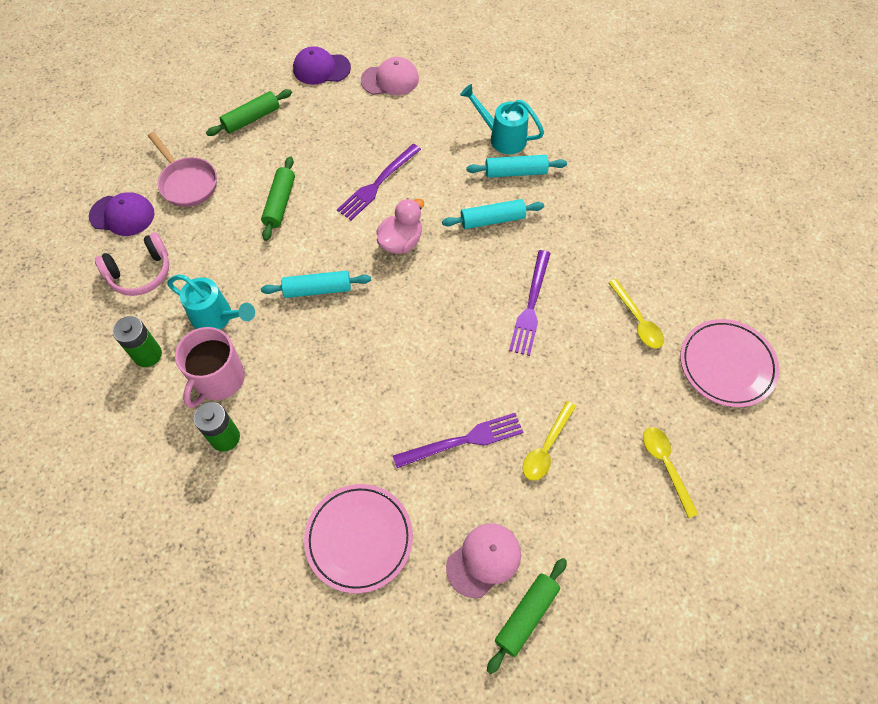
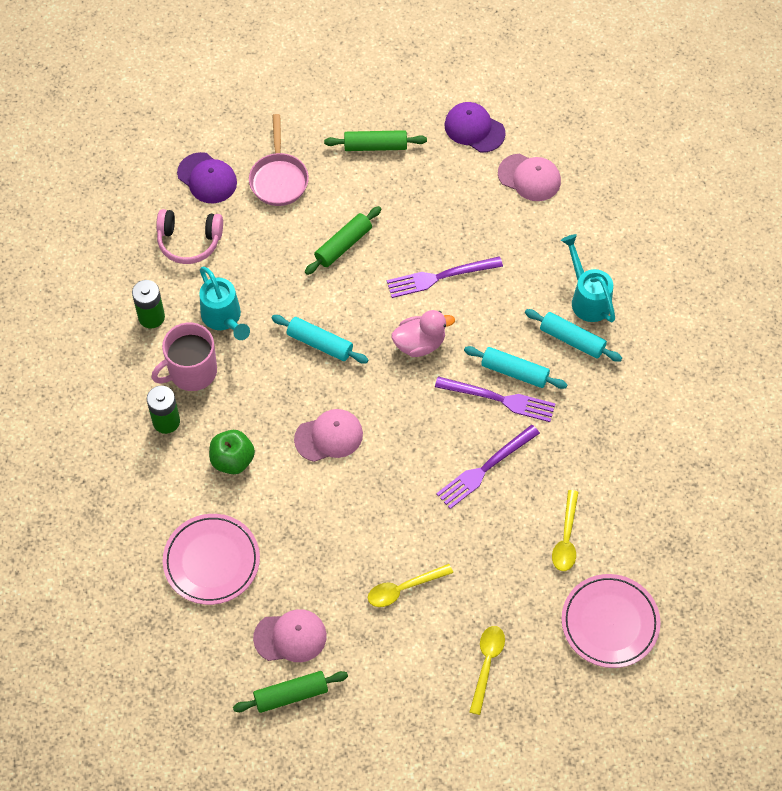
camera: 35 degrees right, 0 degrees up
(312, 433) = (232, 460): none -> green apple
(383, 360) = (329, 436): none -> pink cap
(463, 441) = (343, 541): purple fork -> purple fork (499, 399)

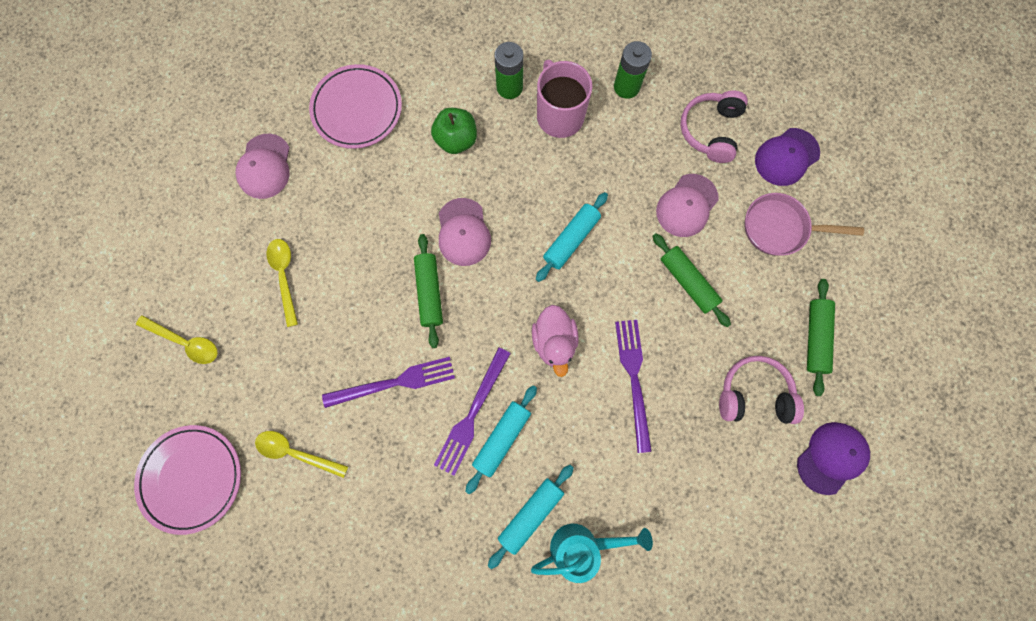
camera: 100 degrees right, 15 degrees up
(224, 318) = (615, 152): turquoise watering can -> none
(291, 695) = (210, 159): green rolling pin -> green rolling pin (429, 292)
(433, 187) = (753, 394): none -> pink headphones
(485, 468) = (394, 382): purple fork -> purple fork turned 105 degrees clockwise
(529, 177) = (756, 511): pink cap -> pink cap (687, 205)

